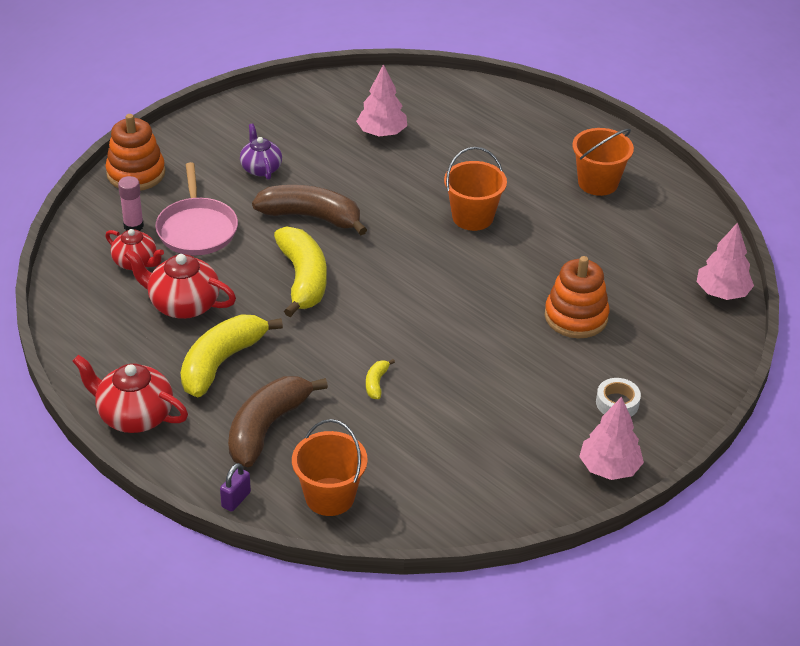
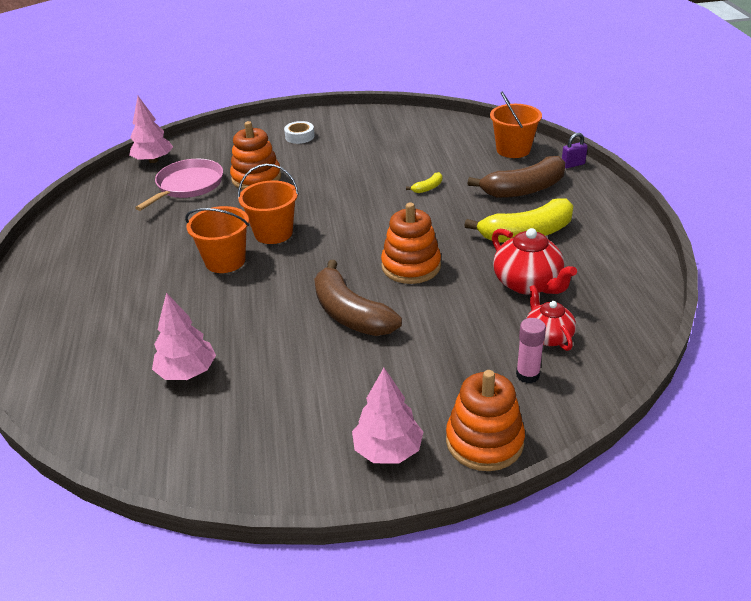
camera: 140 degrees left, 5 degrees down
(134, 415) = (617, 224): red teapot -> none
(197, 229) = (465, 345): pink pan -> pink pan (188, 185)
(261, 168) = (345, 385): purple teapot -> none
(303, 279) = (411, 266): yellow banana -> orange stacking toy
(598, 183) = (99, 249): orange bucket -> orange bucket (273, 233)
(609, 468) = (345, 117): pink tree -> pink tree (388, 450)

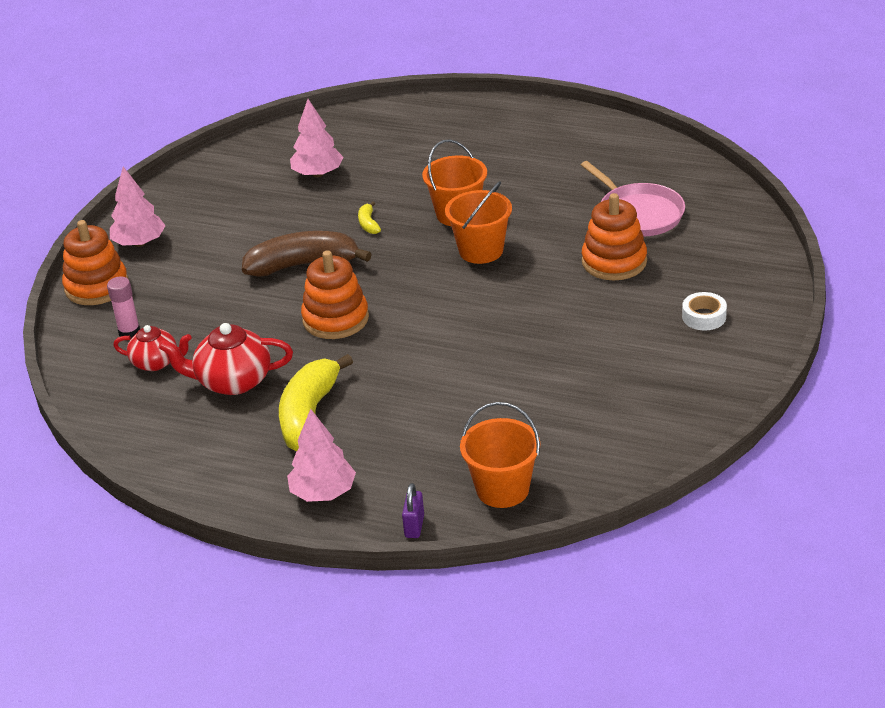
camera: 120 degrees right, 0 degrees up
(153, 160) = (726, 199): pink tree -> pink tree (323, 493)
(428, 188) = (473, 380): yellow banana -> yellow banana (368, 224)
(524, 189) = (397, 455): brown banana -> none

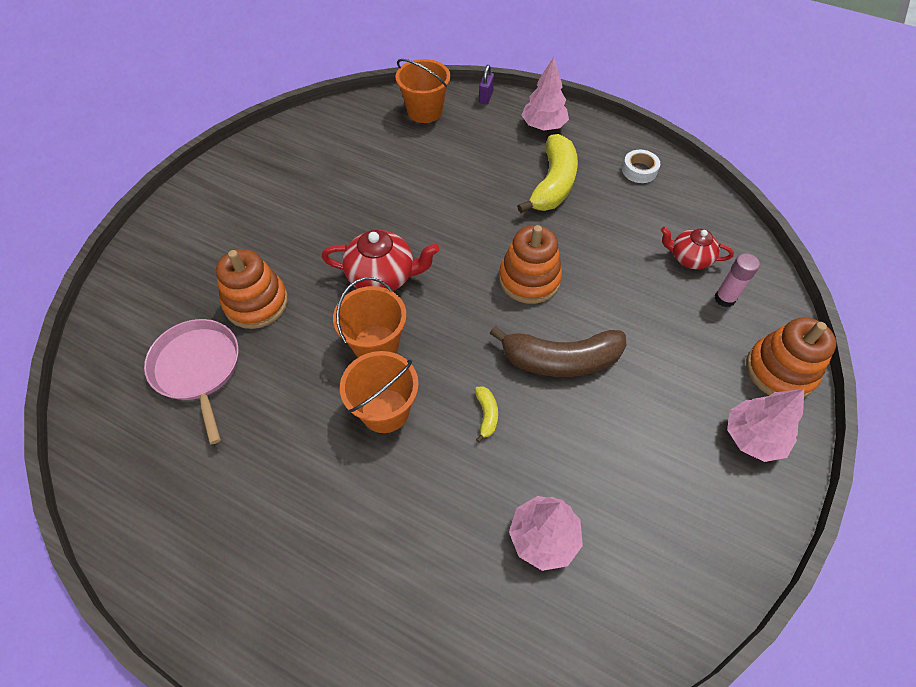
camera: 175 degrees left, 20 degrees up
(232, 381) = (618, 226): red teapot -> red teapot (382, 276)
(704, 317) = (217, 225): white tape -> white tape (639, 170)

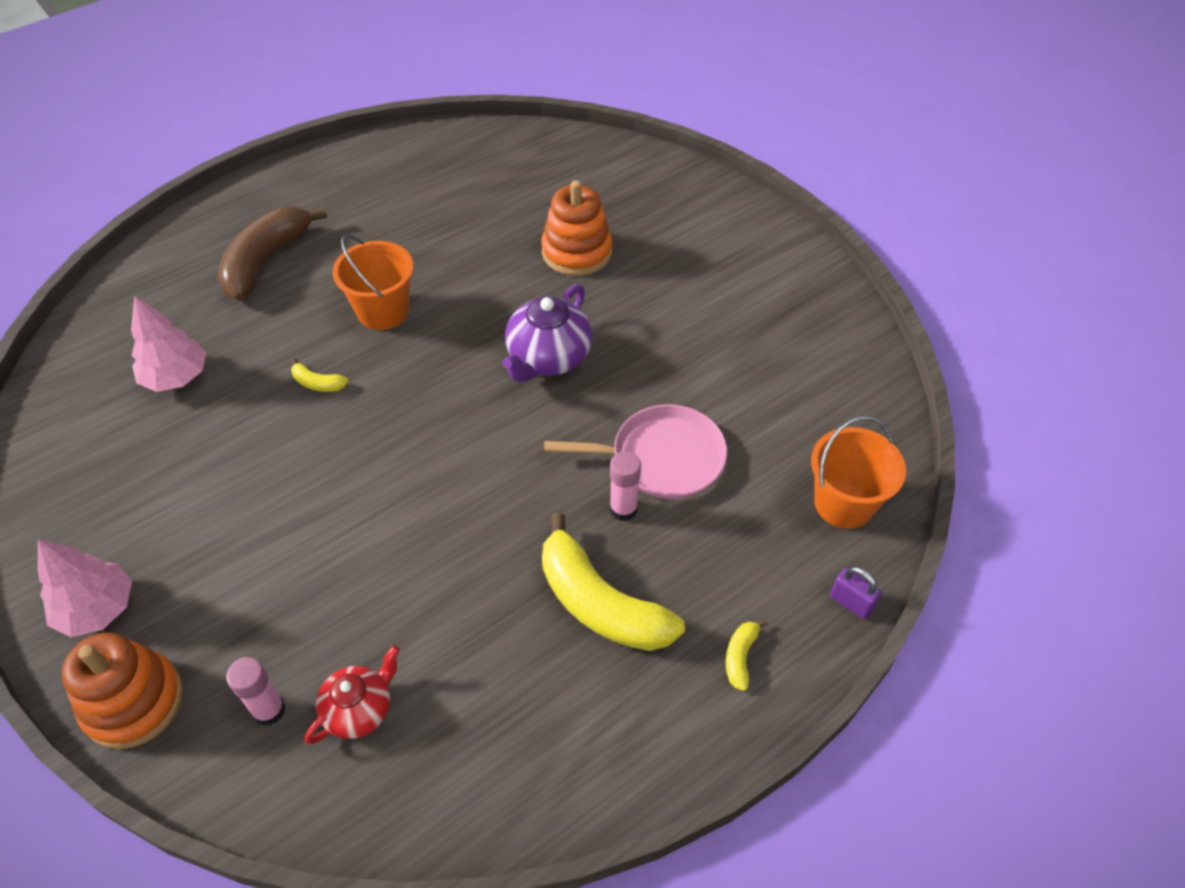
camera: 115 degrees right, 5 degrees down
(198, 369) = (523, 201): pink pan -> pink pan (661, 458)
(376, 345) = (461, 326): orange bucket -> none
(382, 276) = (548, 358): red teapot -> purple teapot
(486, 195) = (623, 509): none -> pink glue stick
(529, 279) = (453, 494): orange stacking toy -> none
(543, 126) = (740, 657): pink tree -> yellow banana
(560, 360) = (326, 473): brown banana -> brown banana (266, 261)
(639, 170) = (565, 749): white tape -> none

